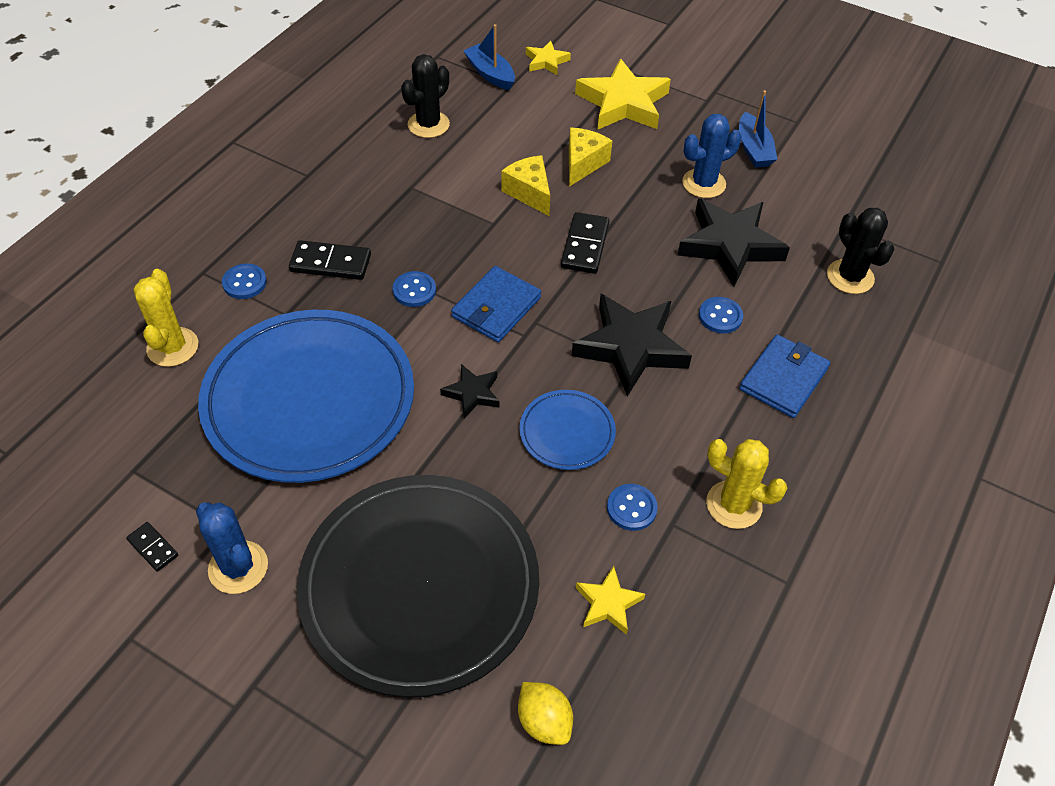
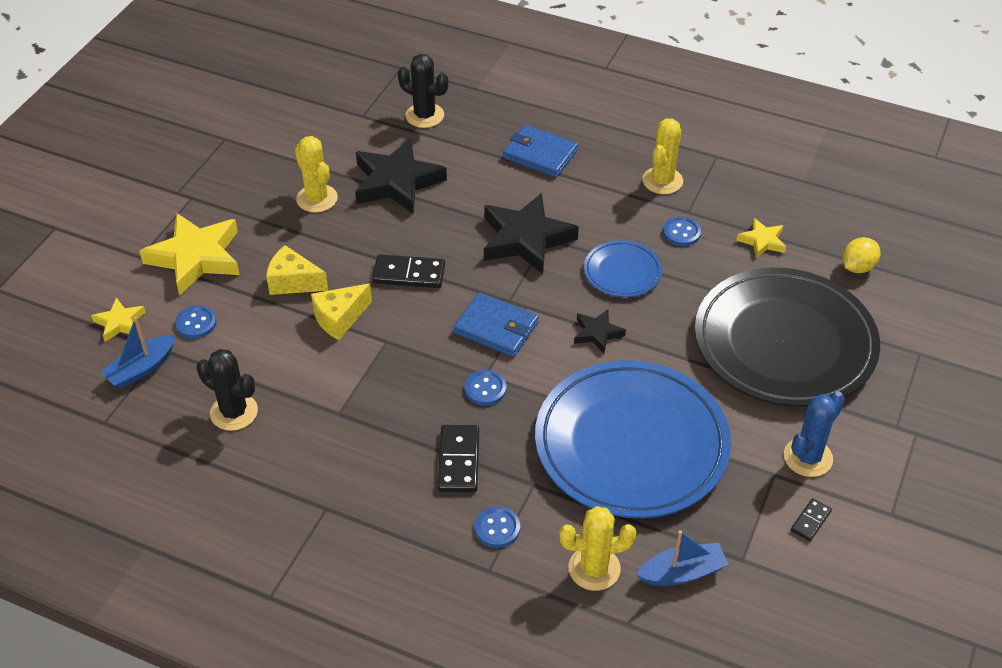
camera: 95 degrees left, 5 degrees down
(704, 183) = (317, 199): blue cactus -> yellow cactus
(720, 316) = (481, 188): blue button -> blue button (196, 323)
(753, 149) = (266, 167): blue boat -> blue boat (682, 573)
(850, 277) = (424, 115): black cactus -> black cactus turned 60 degrees clockwise

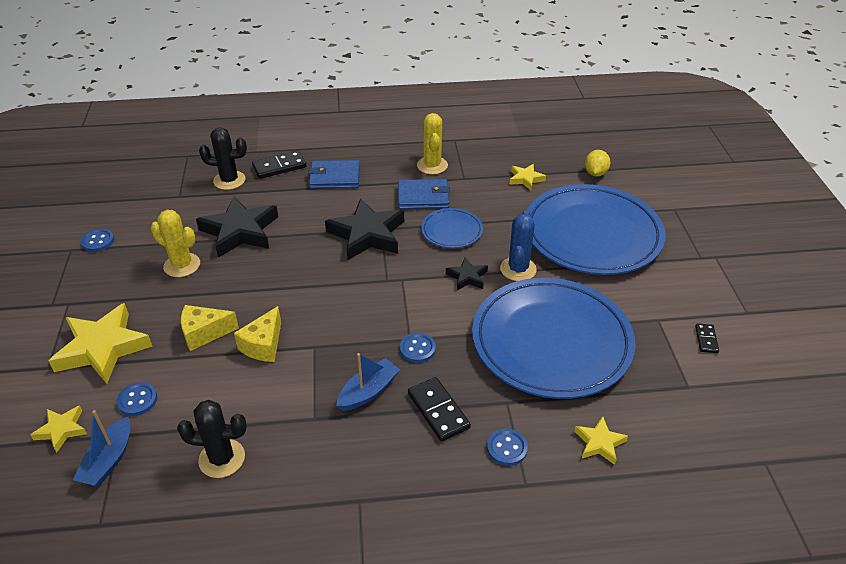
camera: 30 degrees left, 5 degrees down
(409, 274) = (296, 291): black domino -> black domino (279, 167)
(496, 328) = (392, 302): blue wallet -> blue wallet (423, 197)
(594, 568) = (599, 443): yellow cactus -> yellow star
(681, 232) = (470, 192): blue button -> blue button (98, 241)
(682, 573) = (659, 415): blue boat -> blue boat (368, 391)
(784, 343) = (592, 234): black plate -> blue plate
(808, 457) = (668, 299): blue cactus -> blue cactus (518, 269)

